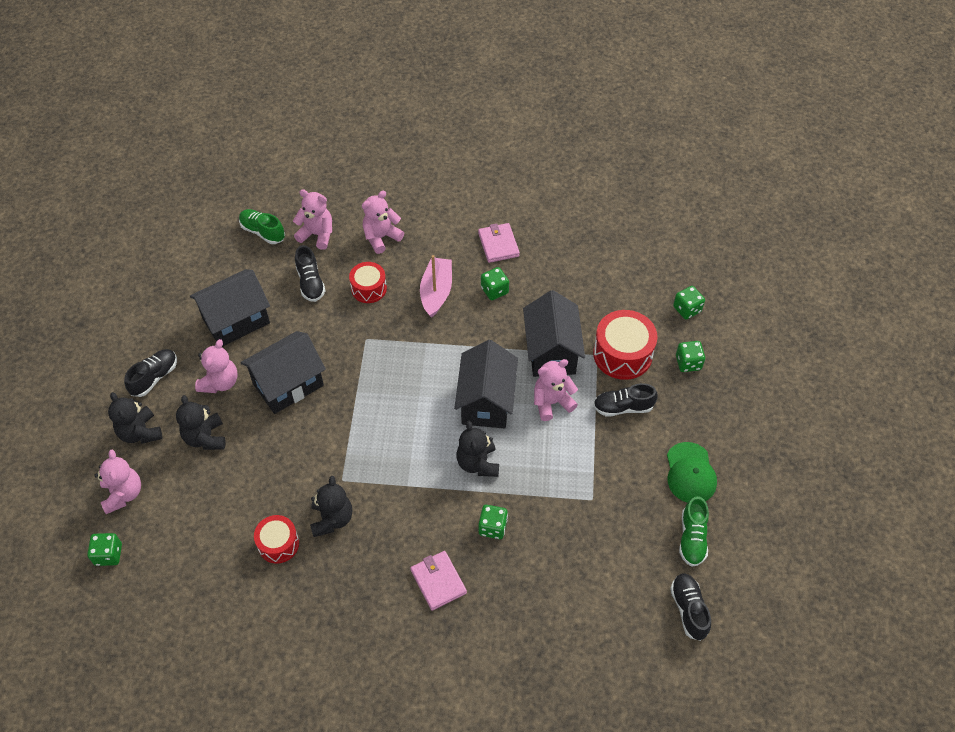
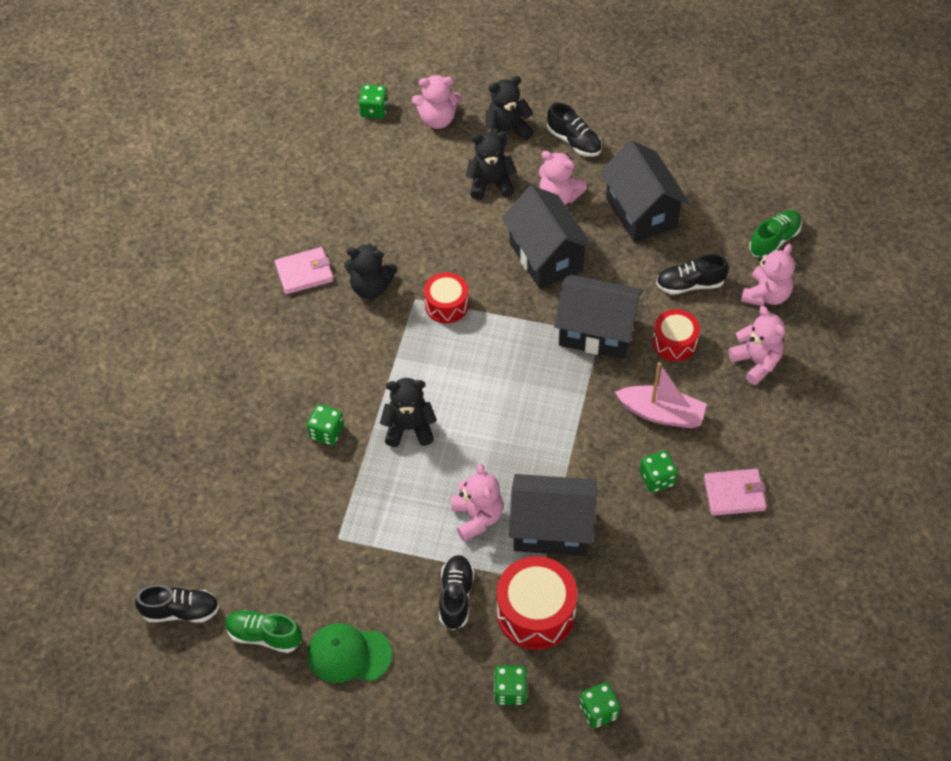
camera: 100 degrees right, 0 degrees up
(278, 544) = (353, 241): red drum -> red drum (446, 305)
(438, 581) = (277, 374): pink wallet -> pink wallet (304, 273)
(486, 401) = (490, 447): black house -> black house (596, 332)

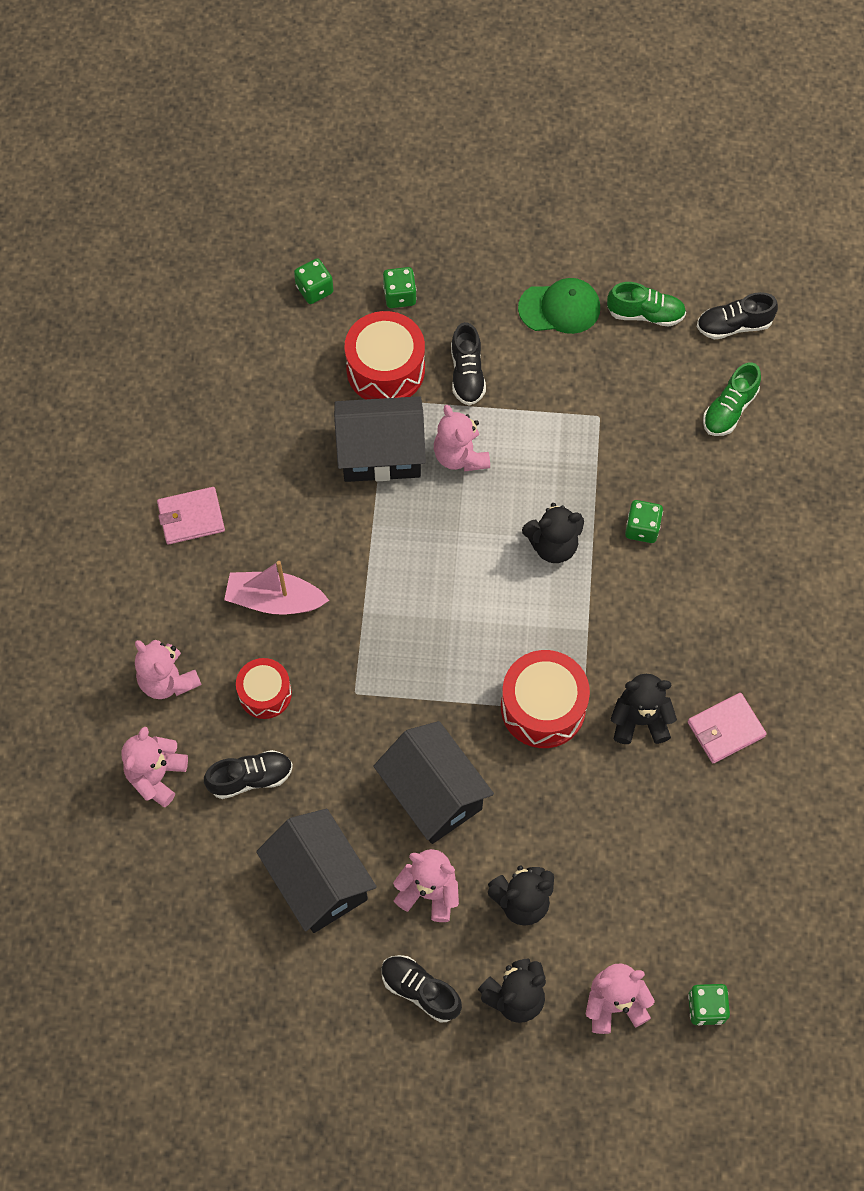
camera: 170 degrees right, 10 degrees up
(446, 305) = (543, 707): red drum -> red drum, size x1.60
(596, 332) = (358, 695): black house -> none
(657, 479) = (275, 523): green dice -> none
(774, 240) = (146, 860): green shoe -> green shoe (729, 409)

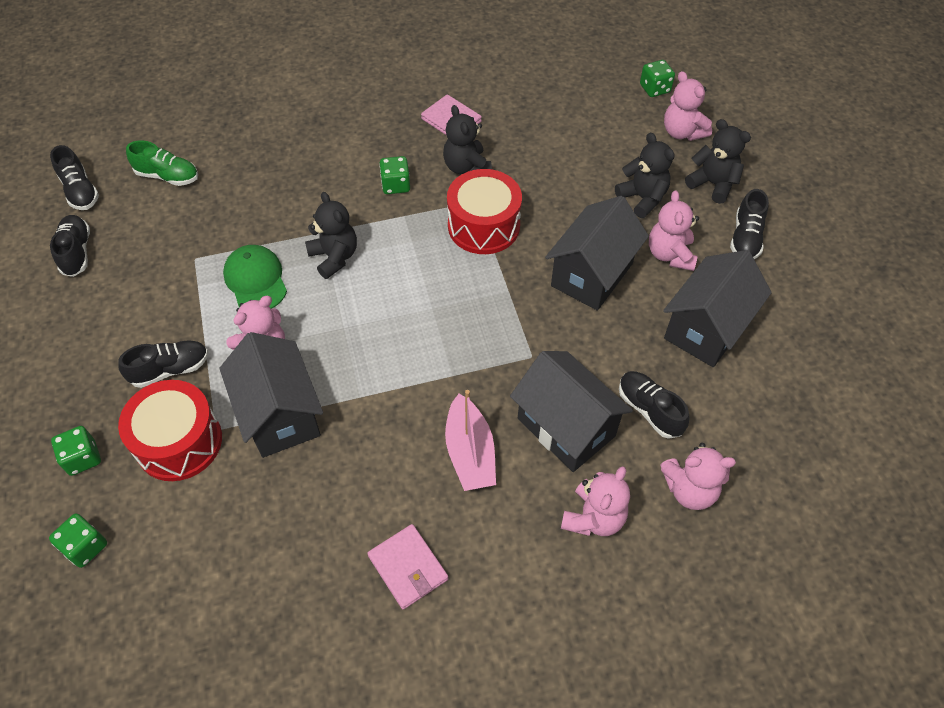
camera: 110 degrees left, 10 degrees down
(265, 693) = (566, 427): red drum -> black house
(560, 308) = (79, 317): green cap -> green cap (256, 280)
(642, 528) = (298, 204): green dice -> green dice (396, 185)
(645, 314) = (76, 252): green shoe -> black shoe

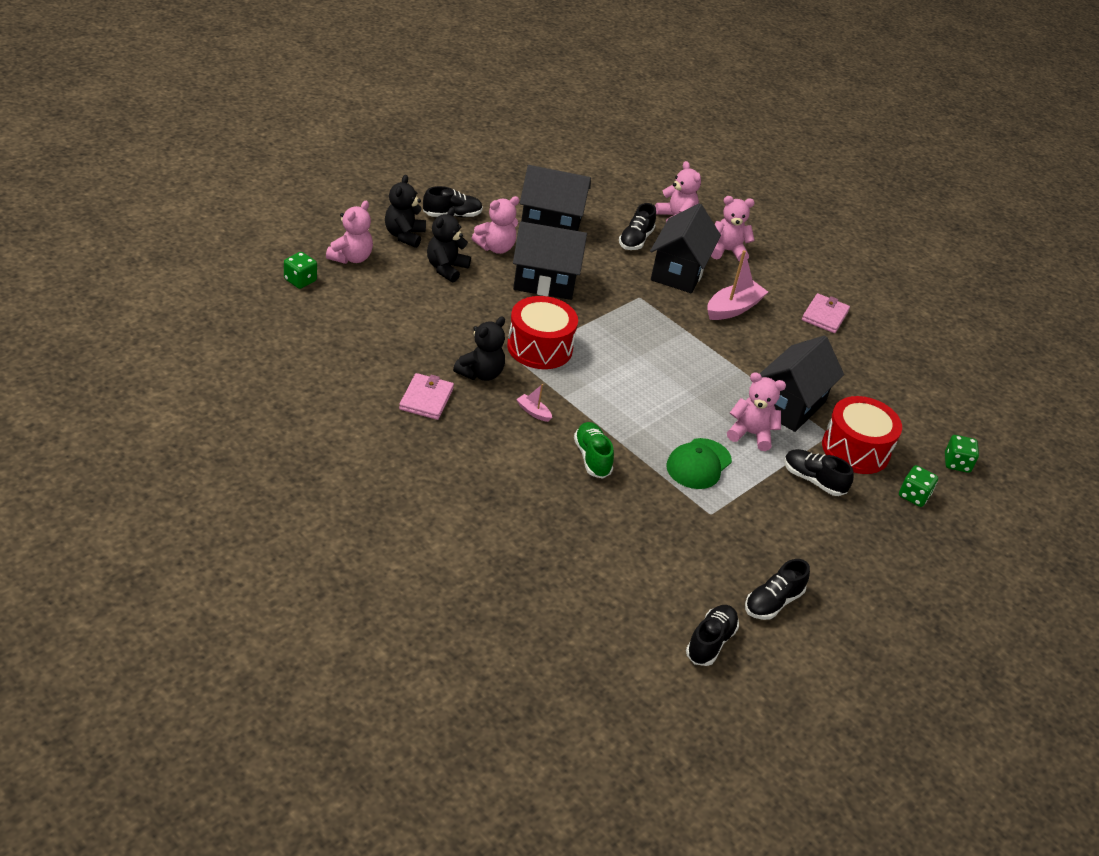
camera: 125 degrees left, 15 degrees down
(168, 176) = (641, 580): green shoe -> green shoe (592, 458)
(334, 257) = (638, 424): black teddy bear -> none
(396, 185) = (533, 412): green dice -> pink boat

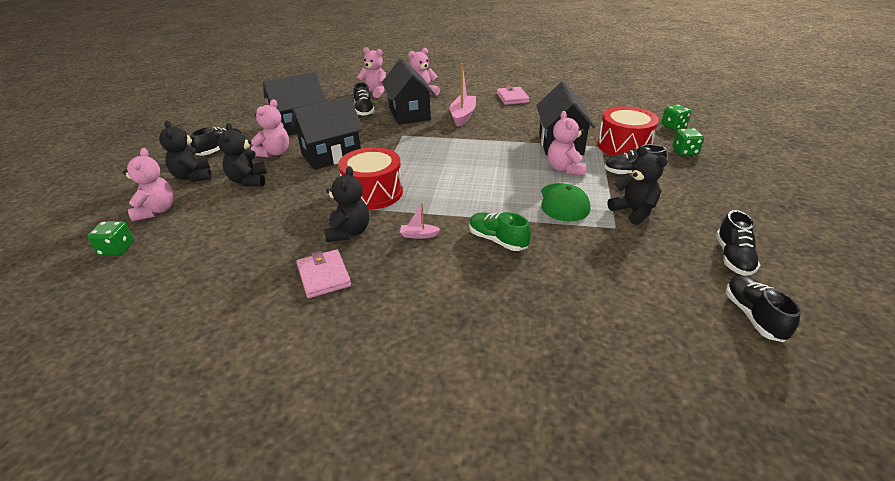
camera: 30 degrees left, 5 degrees down
(751, 434) = (564, 169): pink teddy bear -> pink teddy bear turned 75 degrees counterclockwise
(751, 513) = (633, 211): none -> black teddy bear

